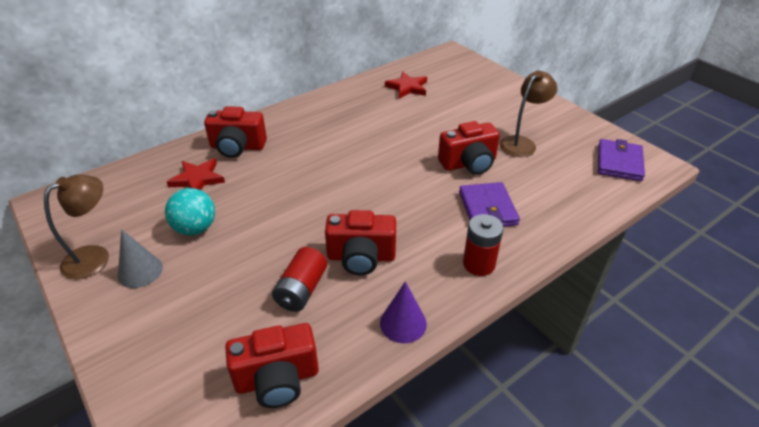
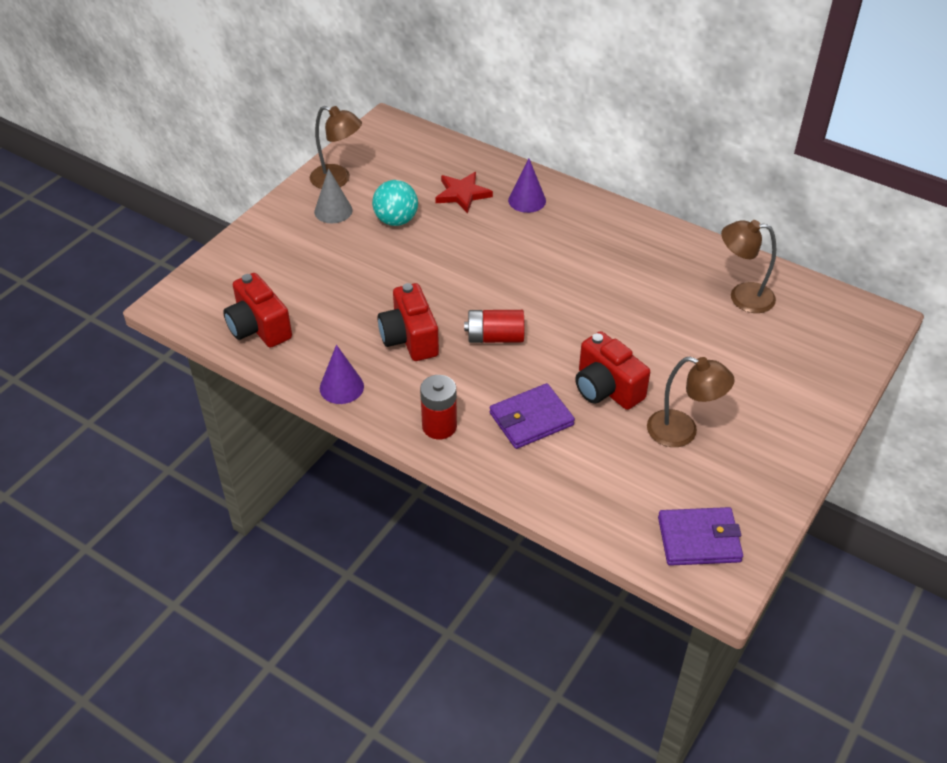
camera: 70 degrees right, 5 degrees up
(237, 147) = (527, 200): red camera -> purple cone
(301, 290) = (353, 311): red battery -> red battery (495, 337)
(407, 87) = (742, 297): red star -> brown lamp

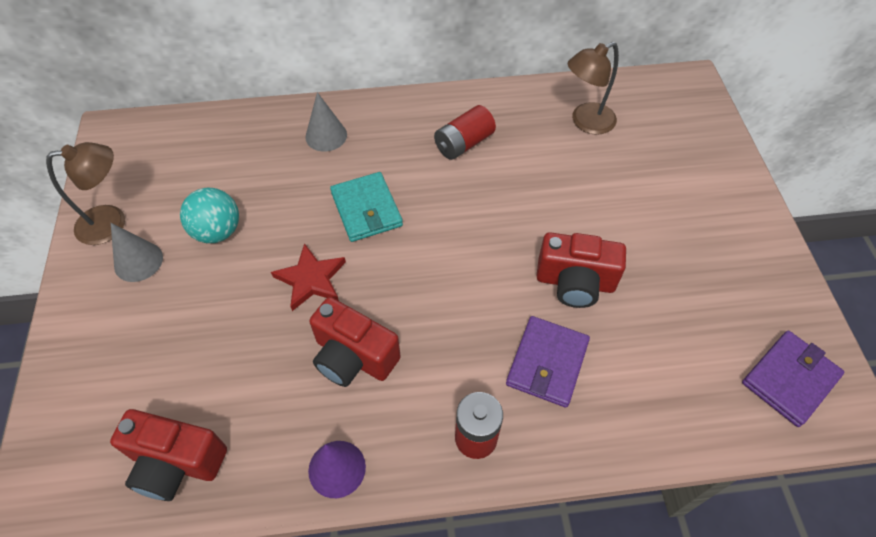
camera: 40 degrees left, 10 degrees up
(462, 194) = (259, 164): red star -> red star (311, 279)
(495, 337) = (432, 297): red battery -> red battery (464, 143)
(506, 261) = (366, 209): none -> turquoise wallet
(527, 200) = (326, 136): purple cone -> grey cone
(682, 432) = (672, 281): brown lamp -> none

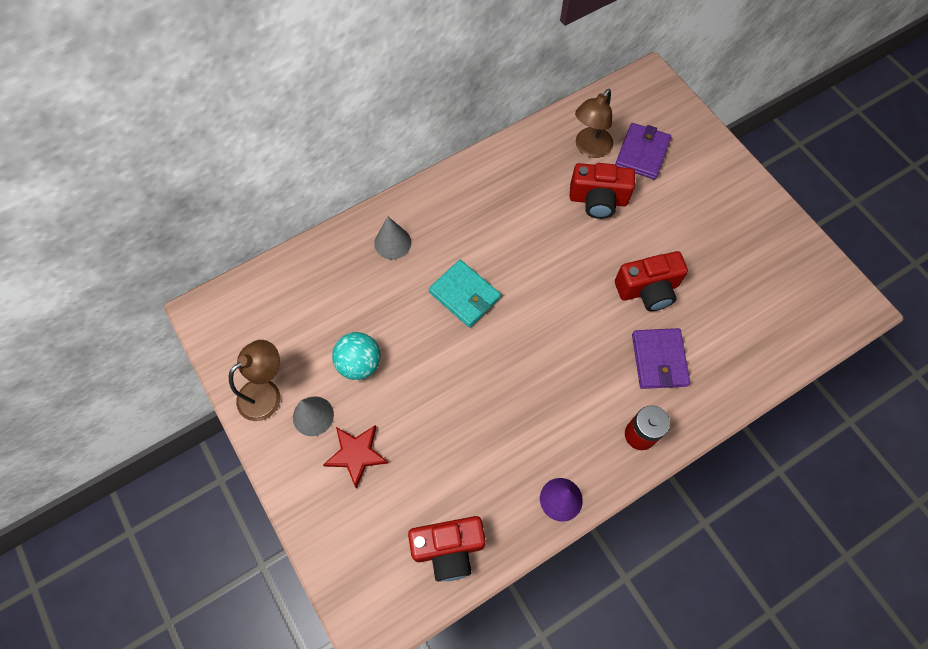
camera: 25 degrees left, 10 degrees up
(311, 279) = (457, 371): red star -> red star (356, 454)
(353, 357) = (525, 416): red camera -> red camera (598, 200)
(464, 143) = (506, 205): red battery -> none
(789, 379) = (816, 301): purple wallet -> purple wallet (642, 153)

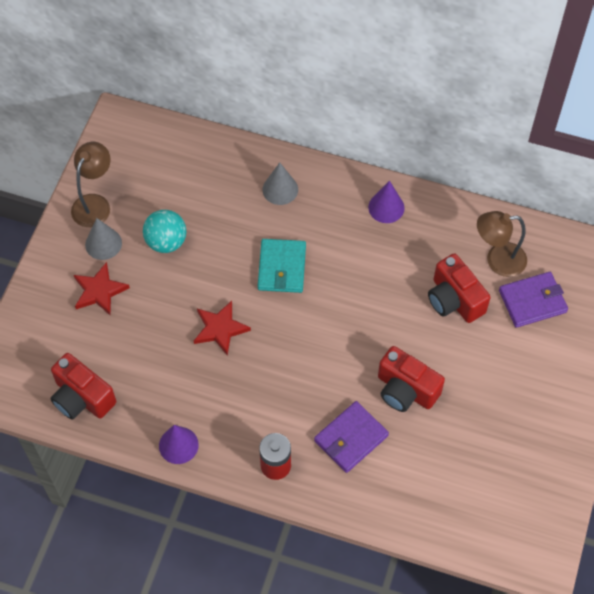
camera: 50 degrees right, 5 degrees down
(267, 393) = (95, 203): brown lamp -> brown lamp turned 75 degrees counterclockwise
(478, 184) = (386, 207): none -> purple cone
(479, 383) = (220, 329): none -> red star

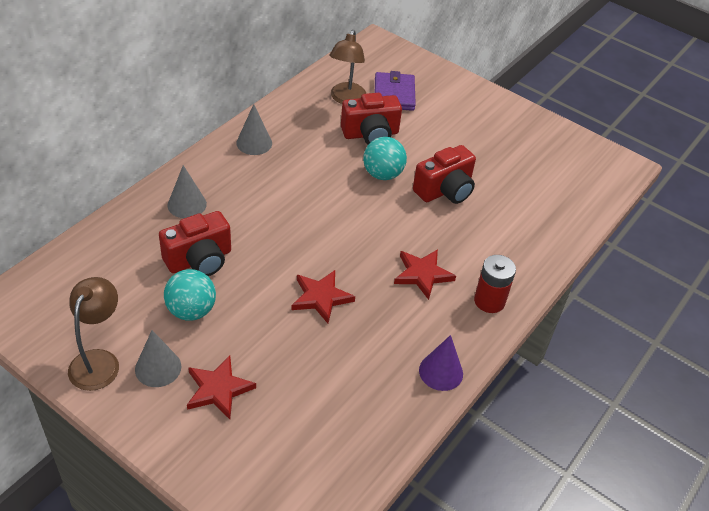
camera: 75 degrees left, 15 degrees down
(82, 398) = (349, 445): red camera -> red camera (199, 260)
(95, 203) = (98, 361): brown lamp -> brown lamp turned 60 degrees clockwise
(282, 267) = (276, 230): turquoise wallet -> none
(283, 401) = (422, 274): none -> red star
(351, 438) = (479, 240): purple wallet -> none
(386, 207) = (254, 143): purple cone -> grey cone
(400, 328) = (382, 174): none -> turquoise ball

